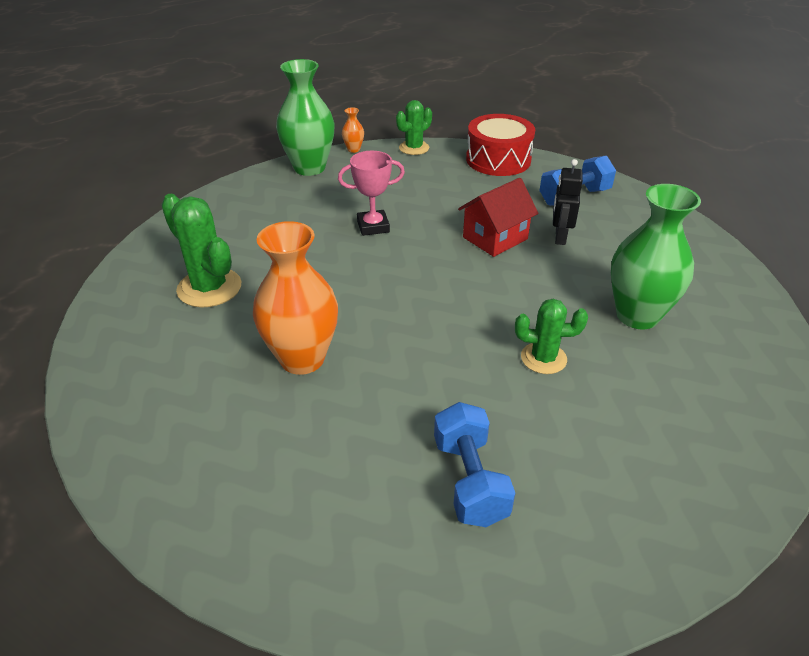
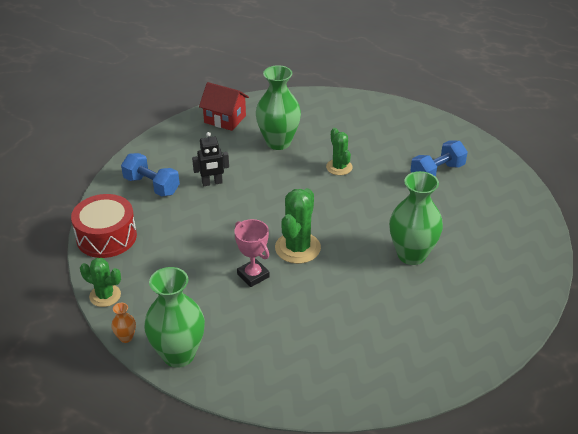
camera: 115 degrees left, 0 degrees up
(209, 288) = (385, 331): green cactus -> green cactus (297, 248)
(302, 359) = (411, 255): orange vase -> green vase
(495, 238) = (231, 210): red house -> red house (225, 119)

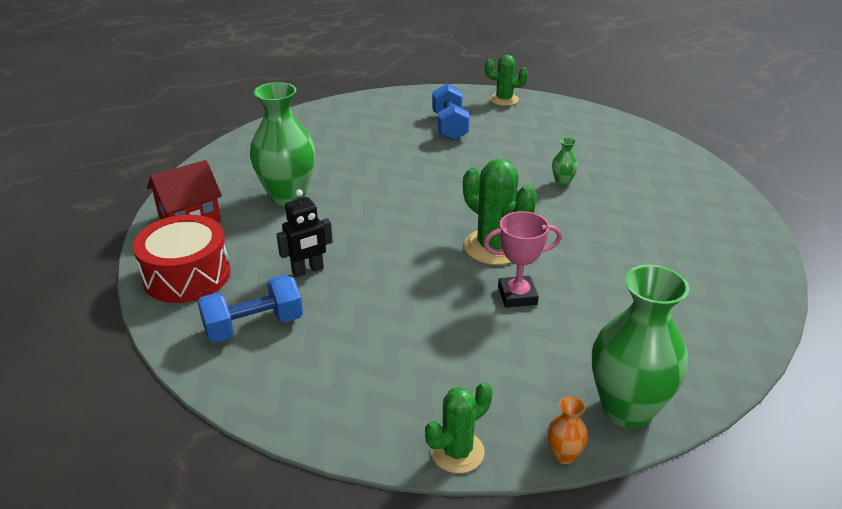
camera: 60 degrees left, 5 degrees down
(106, 237) = (323, 409): red drum -> red drum (187, 275)
(212, 183) = (308, 270): black robot -> black robot turned 45 degrees clockwise
(339, 167) = (380, 174): green cactus -> green cactus (504, 99)
(411, 255) = (562, 182): green vase -> green vase, size x0.42

